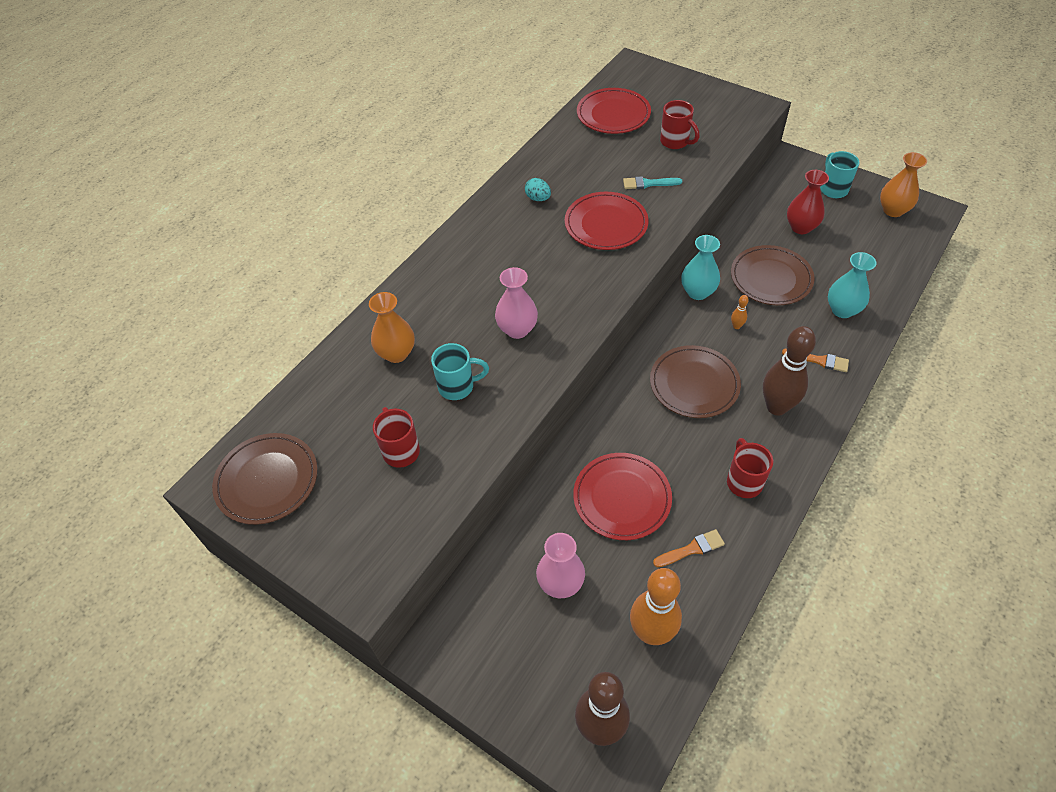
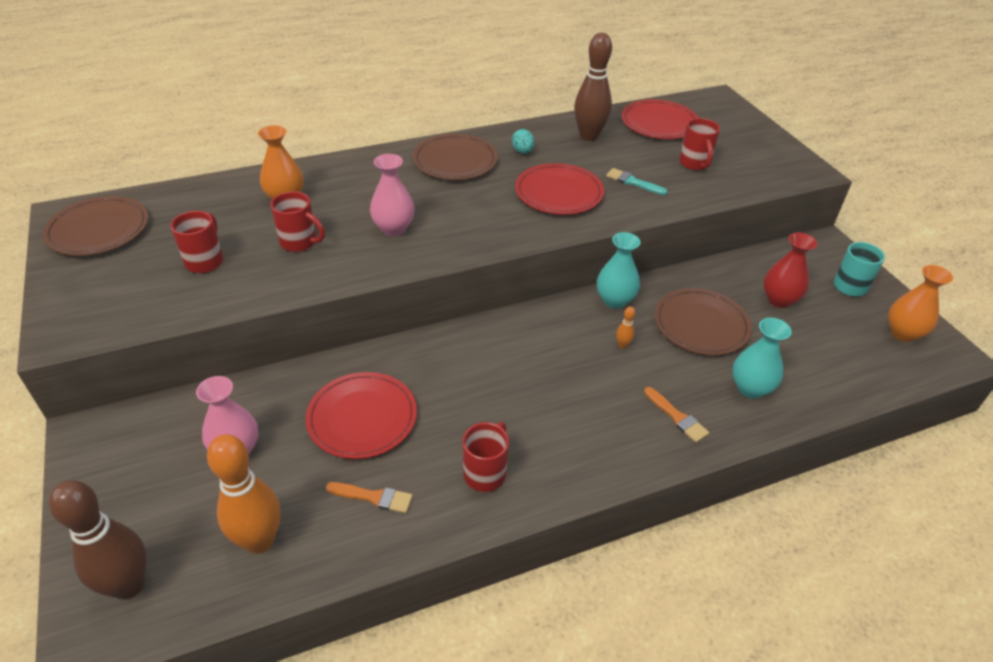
camera: 30 degrees right, 10 degrees down
(457, 386) = (299, 242): turquoise mug -> red mug
(694, 384) = (529, 368): brown plate -> brown plate (455, 161)
(776, 407) = (588, 431): brown bowling pin -> brown bowling pin (589, 136)

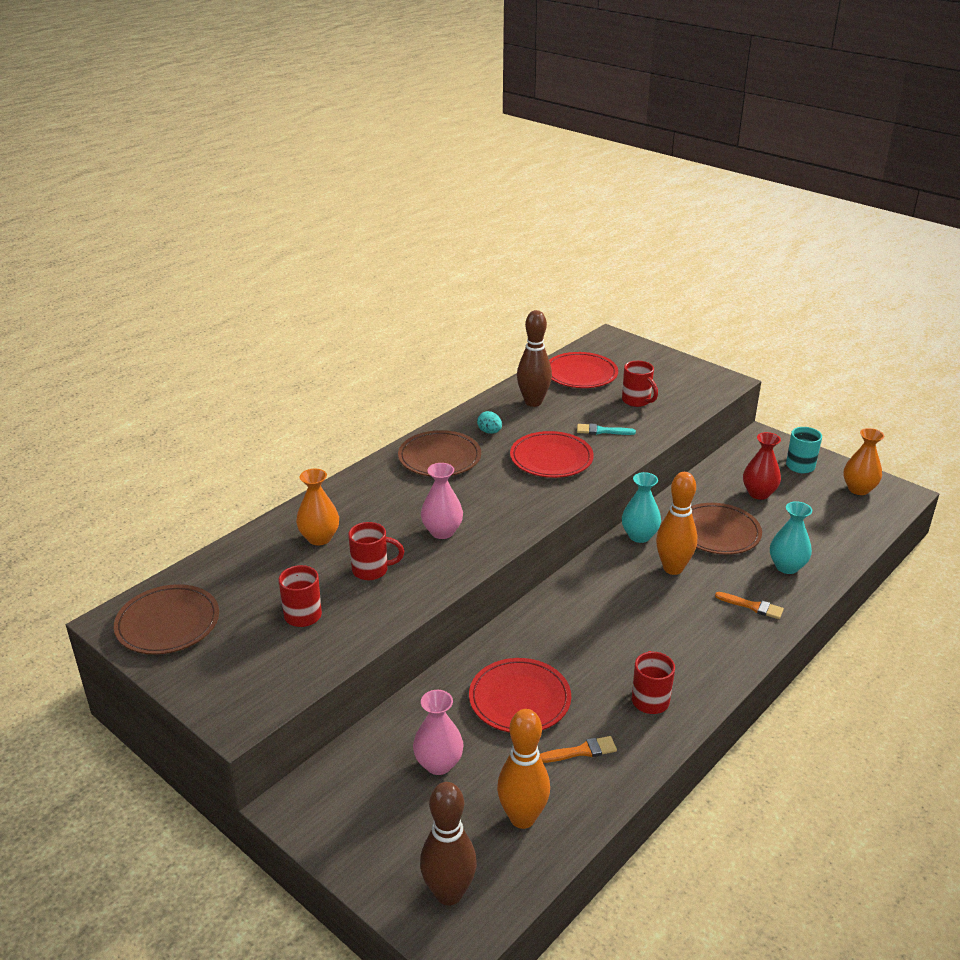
camera: 25 degrees left, 10 degrees down
(622, 345) = (673, 568): orange bowling pin -> orange bowling pin, size x2.49

